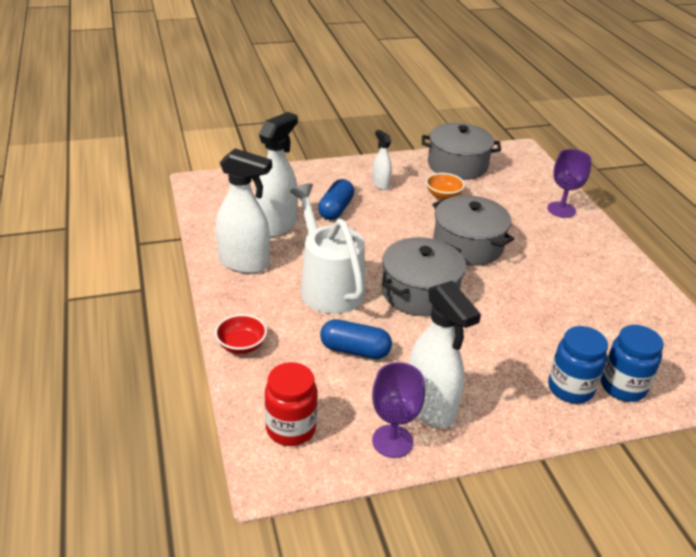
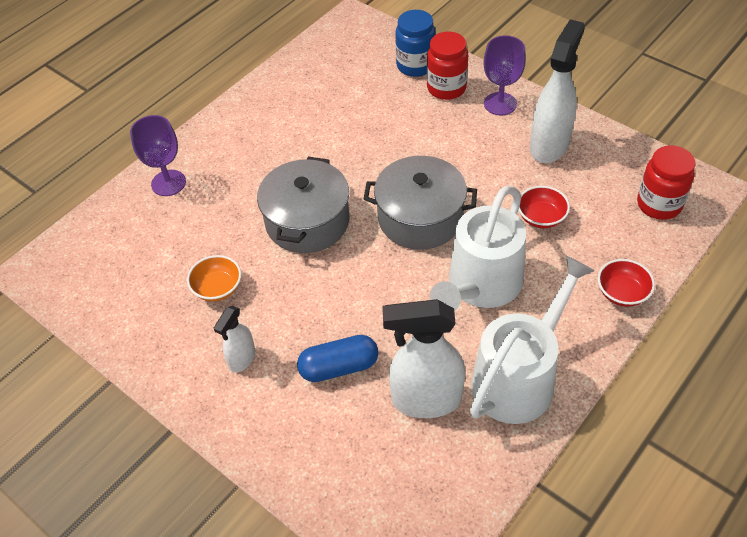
camera: 120 degrees left, 15 degrees up
(244, 263) = (519, 378): white spray bottle -> white watering can
(355, 350) = (541, 217): blue capsule -> red bowl
(392, 441) = (602, 148): purple goblet -> purple goblet (500, 104)
(457, 165) = (128, 311): grey pot -> none
(570, 388) = (446, 88): blue jar -> red jar

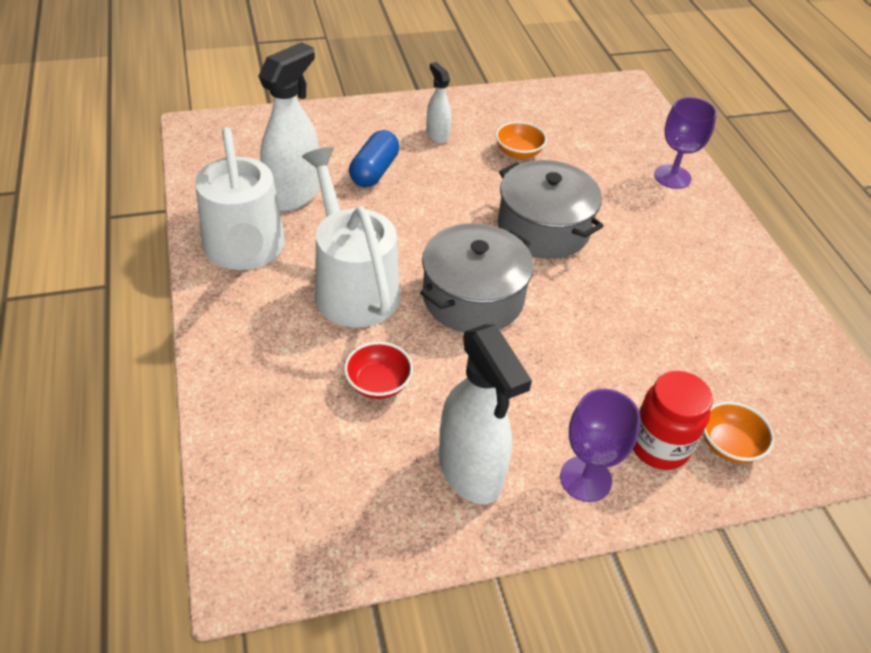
camera: 120 degrees right, 5 degrees down
(415, 66) = (729, 445): blue jar -> orange bowl
(622, 293) = (228, 373): red bowl -> none
(659, 204) = (281, 500): red jar -> none

